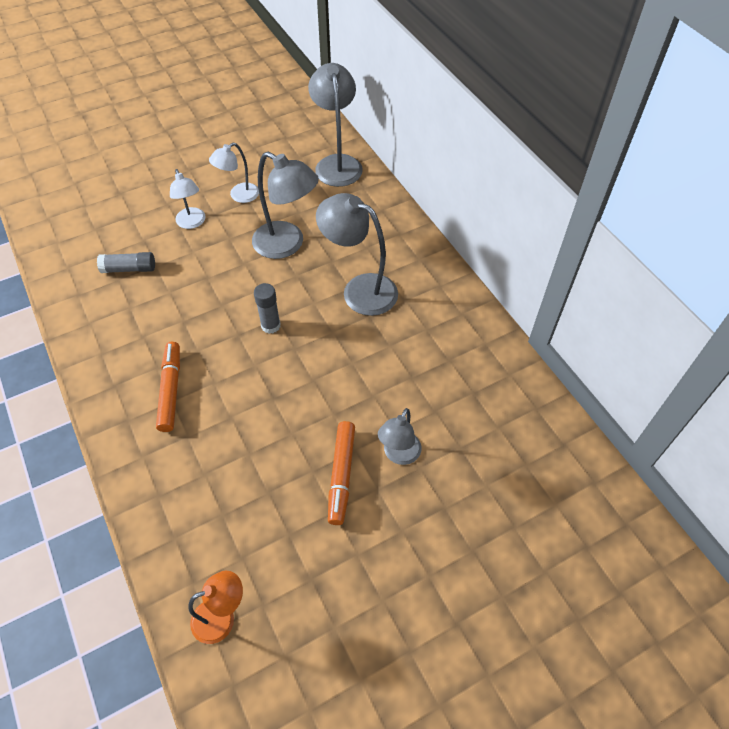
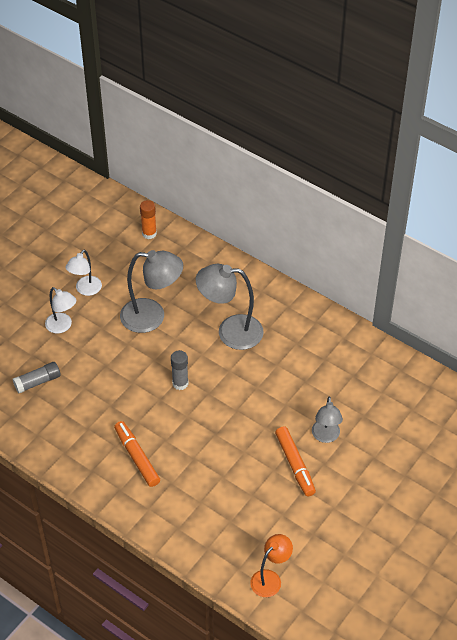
camera: 25 degrees left, 5 degrees down
(337, 163) = (149, 233): grey lamp -> orange glue stick

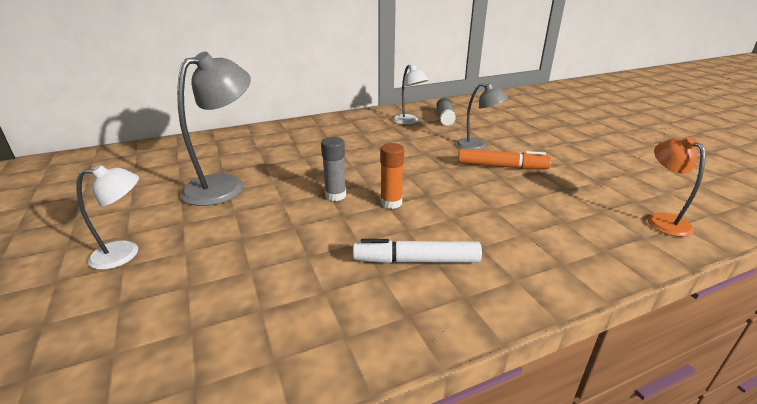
camera: 60 degrees left, 20 degrees down
(38, 382) = (174, 316): grey glue stick -> grey glue stick (445, 118)
(85, 290) = (110, 216): white lamp -> white lamp (409, 122)
(137, 457) = (416, 261): orange marker -> white marker
(149, 233) = (125, 157): orange glue stick -> orange glue stick (391, 203)
(230, 331) = (308, 153): grey lamp -> none

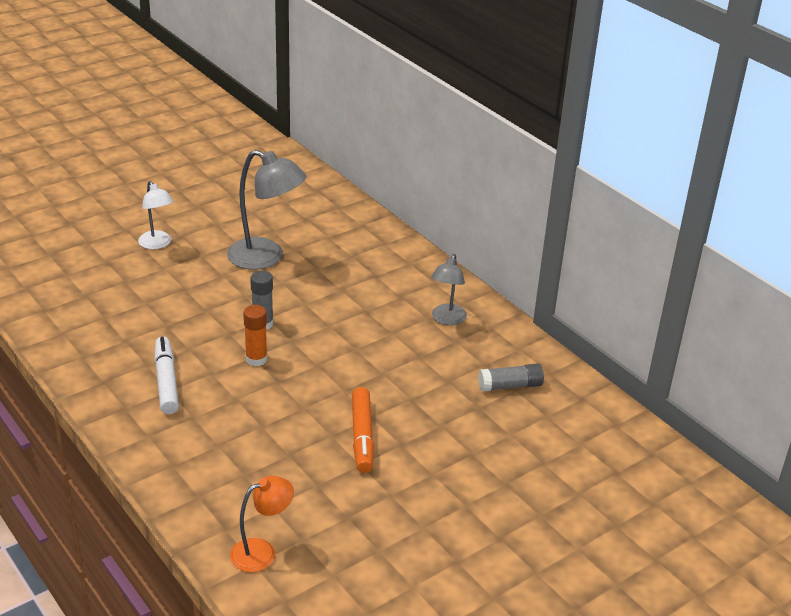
camera: 75 degrees right, 5 degrees up
(409, 122) = (480, 354): white lamp -> none
(477, 146) = (418, 417): grey lamp -> grey lamp (447, 319)

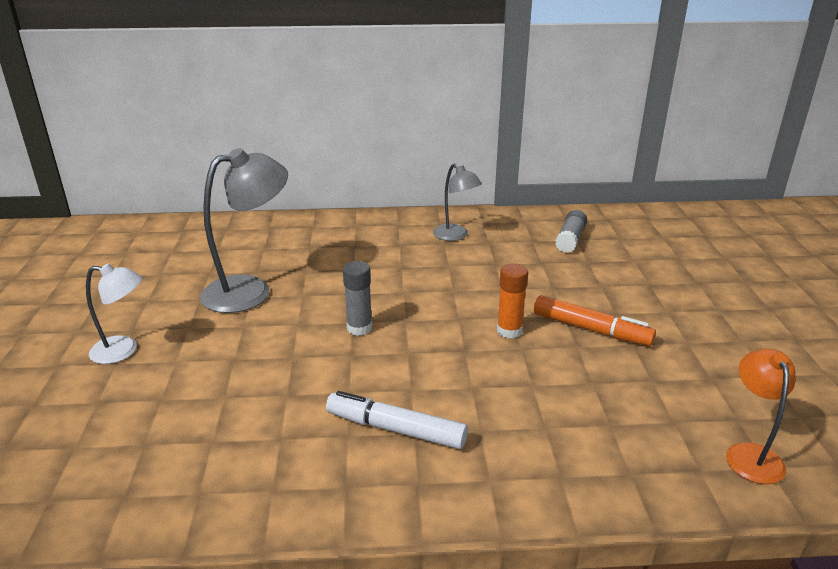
camera: 55 degrees left, 5 degrees down
(256, 359) = (415, 351): orange glue stick -> orange glue stick (509, 331)

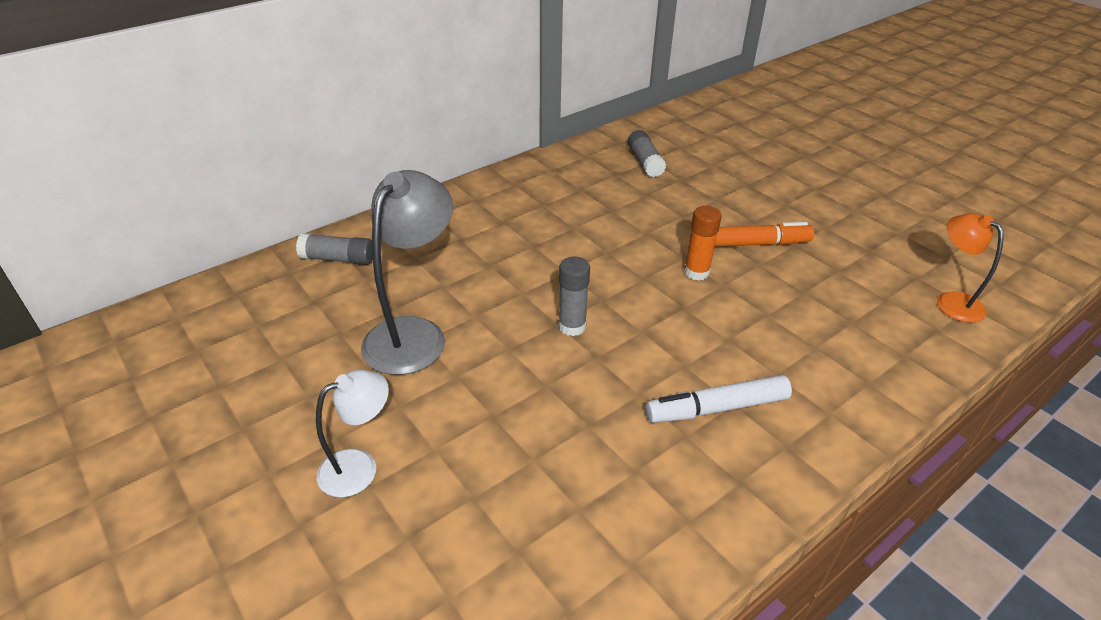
camera: 35 degrees left, 10 degrees up
(262, 231) = (338, 259): none -> grey glue stick
(455, 236) = (544, 193): grey lamp -> none

